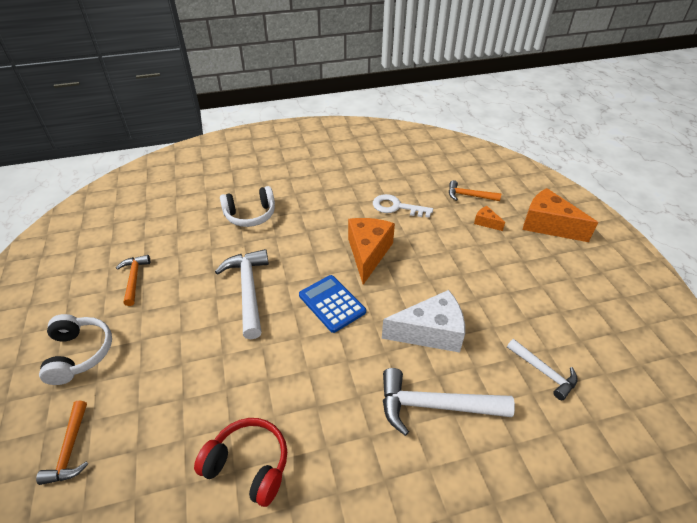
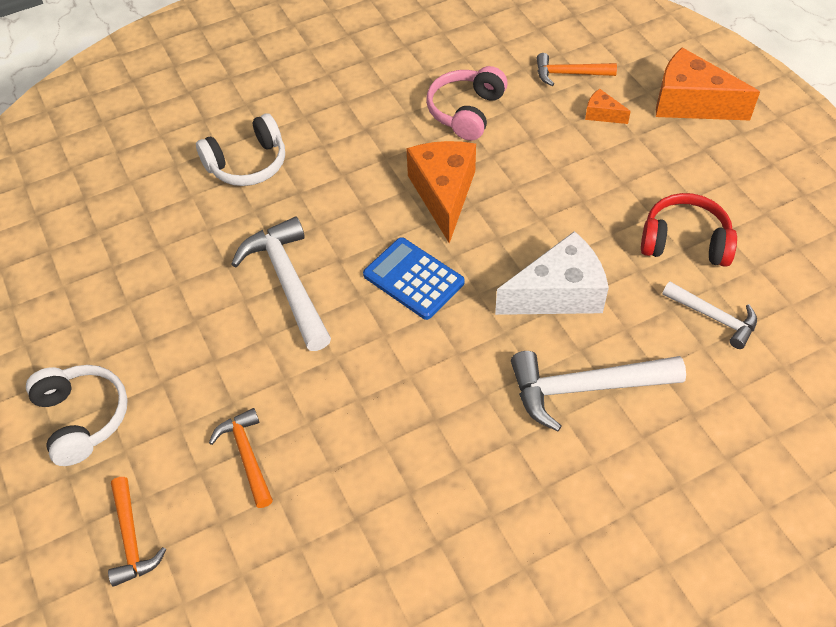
camera: 10 degrees left, 10 degrees up
(134, 279) = (111, 297): orange hammer -> orange hammer (246, 455)
(248, 465) = (371, 508): red headphones -> red headphones (685, 242)
(397, 207) = (466, 112): white key -> pink headphones

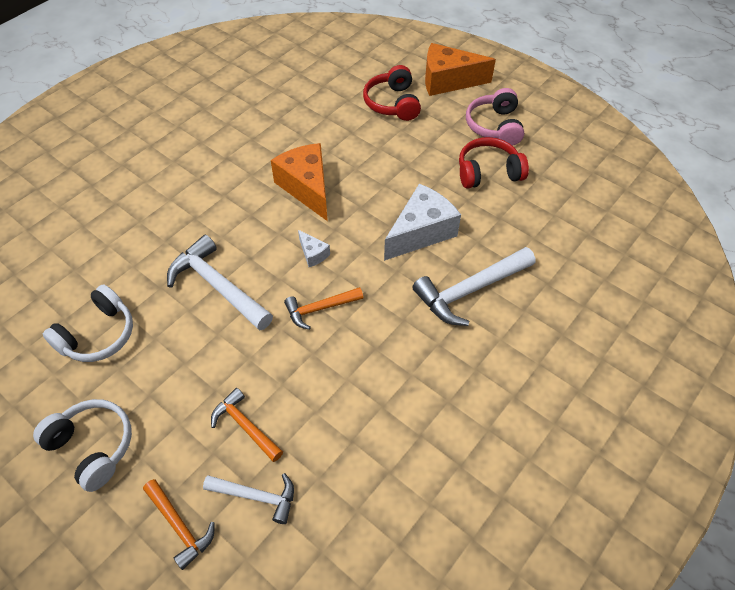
camera: 25 degrees left, 0 degrees up
(247, 163) = (144, 208): white headphones -> white headphones (98, 335)
(413, 279) = (313, 254): blue calculator -> white cheese
(466, 112) = (296, 126): pink headphones -> pink headphones (495, 126)
(569, 74) = (357, 82): orange hammer -> orange hammer (320, 309)
(602, 114) = (393, 103): orange cheese -> red headphones
(714, 317) = (531, 216): white hammer -> white hammer (257, 496)

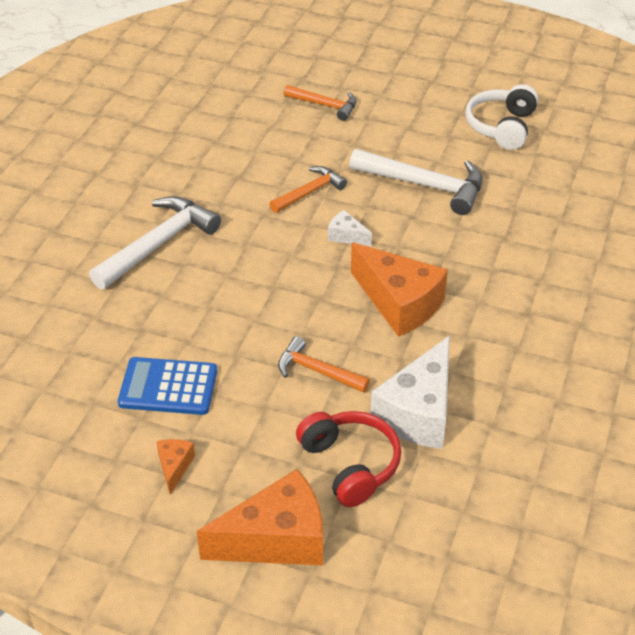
camera: 160 degrees right, 10 degrees down
(92, 447) = (435, 70): white headphones -> none
(180, 526) = (335, 52): orange hammer -> orange hammer (317, 371)
(257, 496) = (290, 75): white hammer -> none
(421, 232) = (233, 288): white cheese -> white cheese (418, 412)
(488, 172) = (168, 387): red headphones -> blue calculator
(495, 126) = (174, 467): pink headphones -> orange cheese

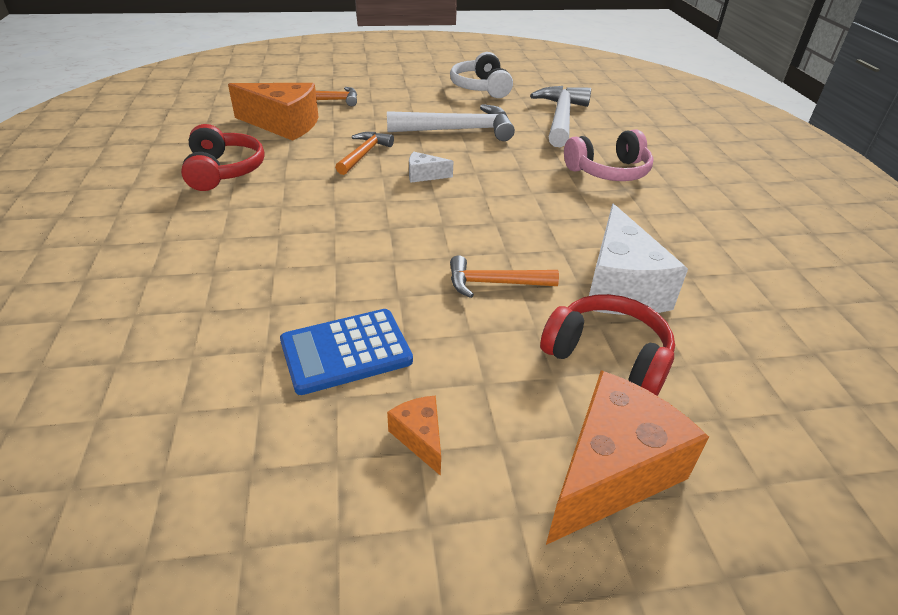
camera: 30 degrees left, 5 degrees down
(158, 244) = (239, 225): white hammer -> white hammer (560, 118)
(177, 177) = (223, 171): none -> red headphones
(399, 303) = (516, 209): orange cheese -> orange cheese (284, 125)
(533, 287) = (608, 171): none -> pink headphones

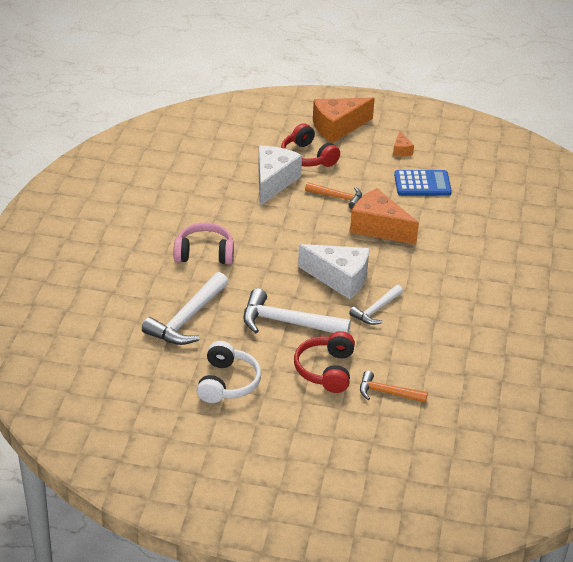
camera: 160 degrees left, 0 degrees up
(223, 171) = (483, 314): red headphones -> red headphones (326, 370)
(284, 125) = (434, 362): orange cheese -> orange cheese (378, 228)
(364, 154) = (376, 310): orange hammer -> white hammer
(424, 175) = (339, 278): white cheese -> white cheese, size x2.17

